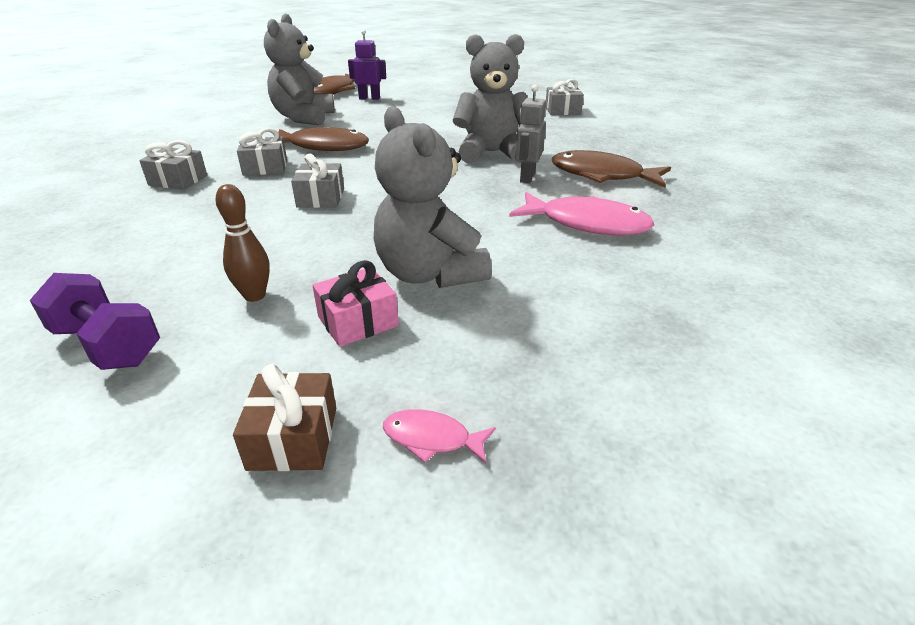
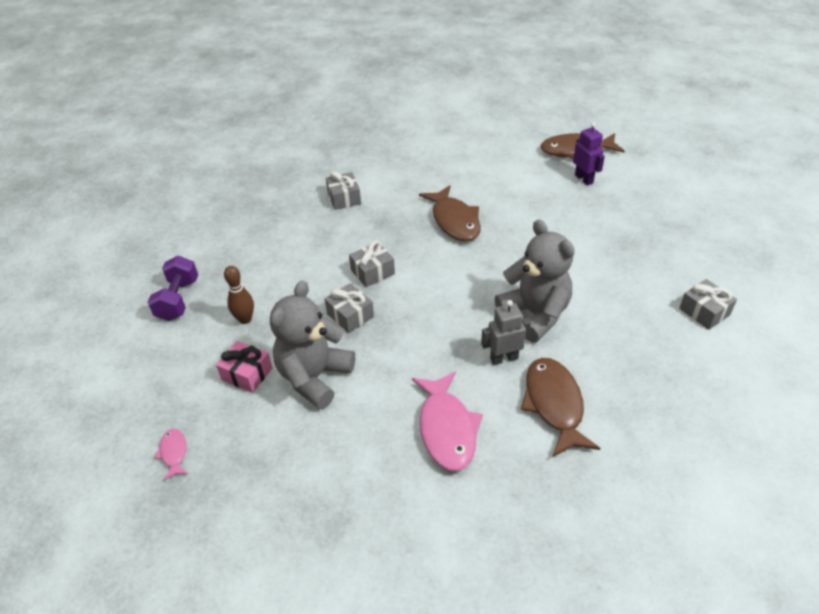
camera: 60 degrees right, 10 degrees up
(265, 168) = (394, 219): grey gift -> grey gift (350, 315)
(293, 438) = (152, 403): brown gift -> none
(304, 118) = (499, 176): grey teddy bear -> none

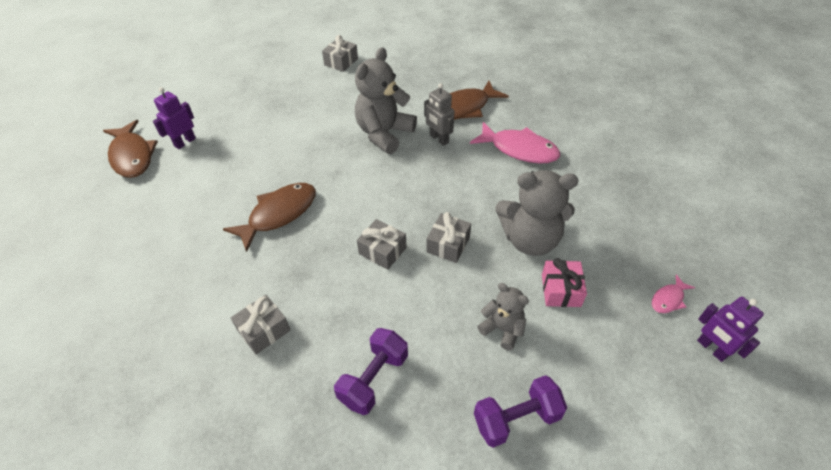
camera: 115 degrees left, 5 degrees up
(110, 454) = (711, 348): none -> purple robot
(245, 319) = (502, 329): brown bowling pin -> grey teddy bear
(266, 240) = (374, 379): none -> purple dumbbell
(447, 428) = (519, 149): pink fish -> pink fish turned 60 degrees clockwise

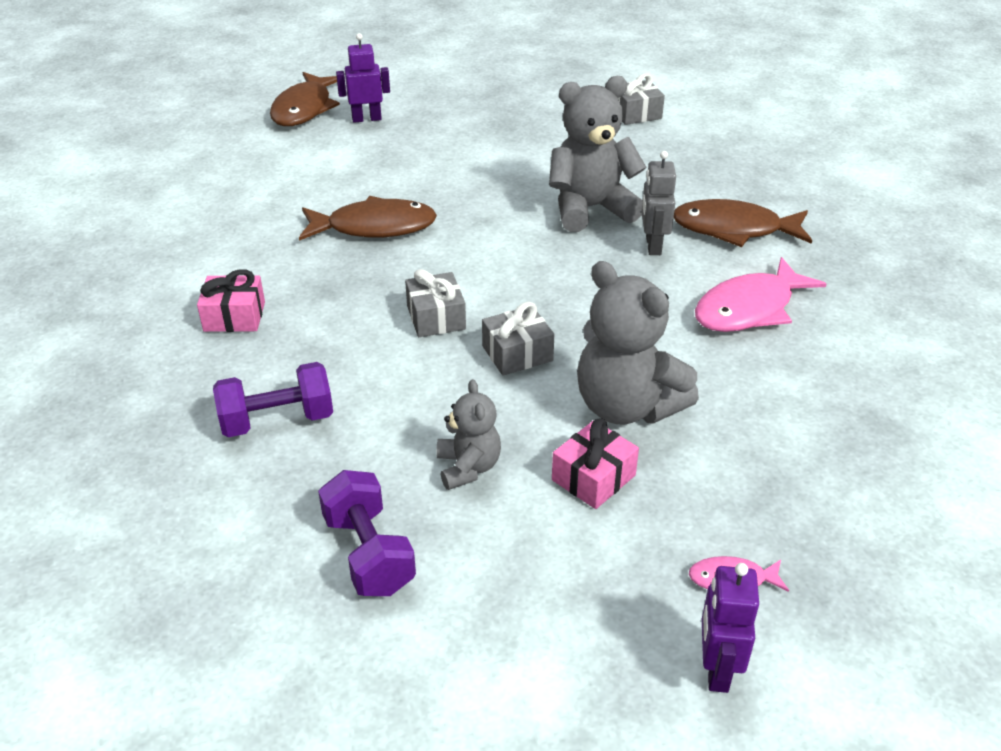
camera: 40 degrees right, 10 degrees down
(264, 330) = (234, 316): grey gift -> pink gift
(516, 419) = (369, 553): purple dumbbell -> purple dumbbell turned 45 degrees clockwise
(519, 149) = (749, 309): pink fish -> pink fish turned 75 degrees clockwise

